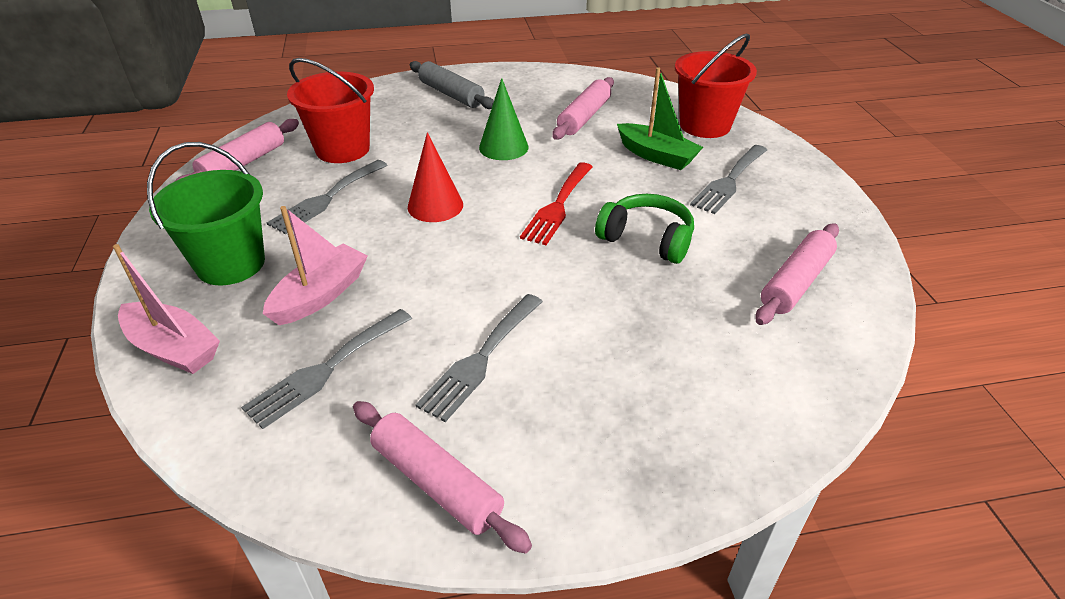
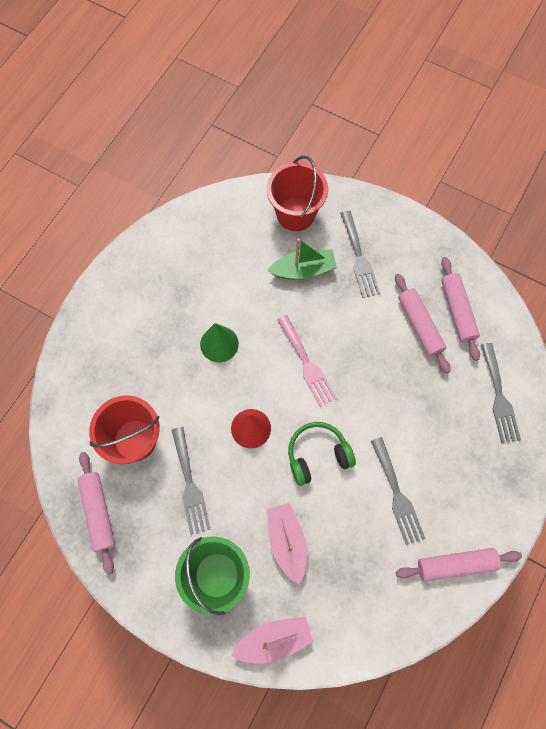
camera: 50 degrees left, 30 degrees up
(326, 370) = (350, 571): grey fork -> grey fork (499, 397)
(451, 94) = (119, 324): grey rolling pin -> none
(558, 206) = (307, 364): red fork -> pink fork
(584, 117) = (225, 270): pink rolling pin -> pink rolling pin (419, 326)
(647, 239) = (372, 345): green headphones -> green headphones (318, 455)

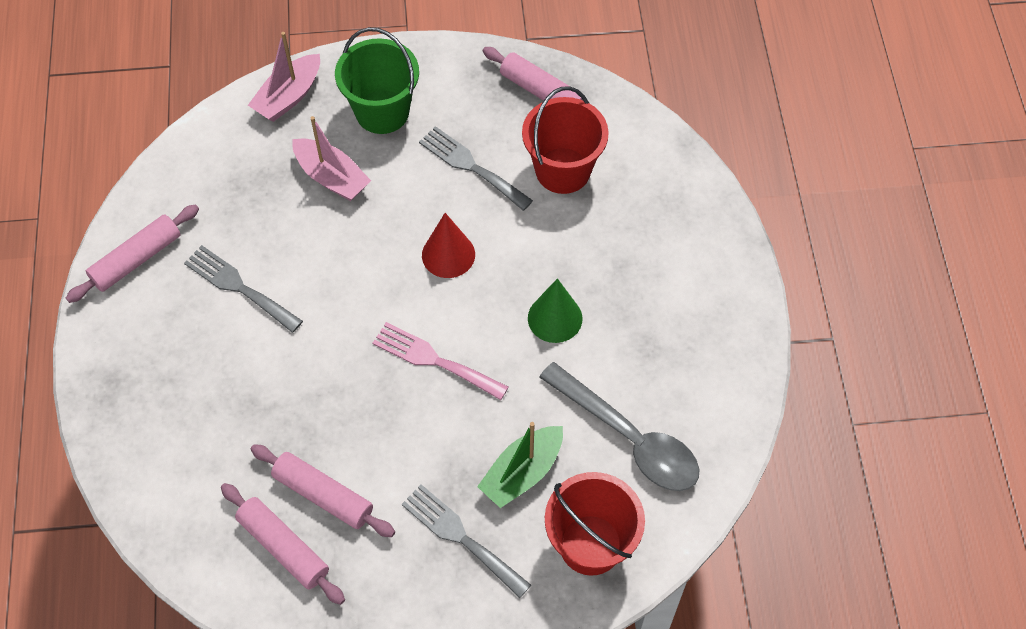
camera: 145 degrees right, 10 degrees down
(234, 252) = (628, 438): none -> grey spoon
(318, 455) = (354, 272): green headphones -> none
(499, 397) = (171, 467): grey fork -> none

